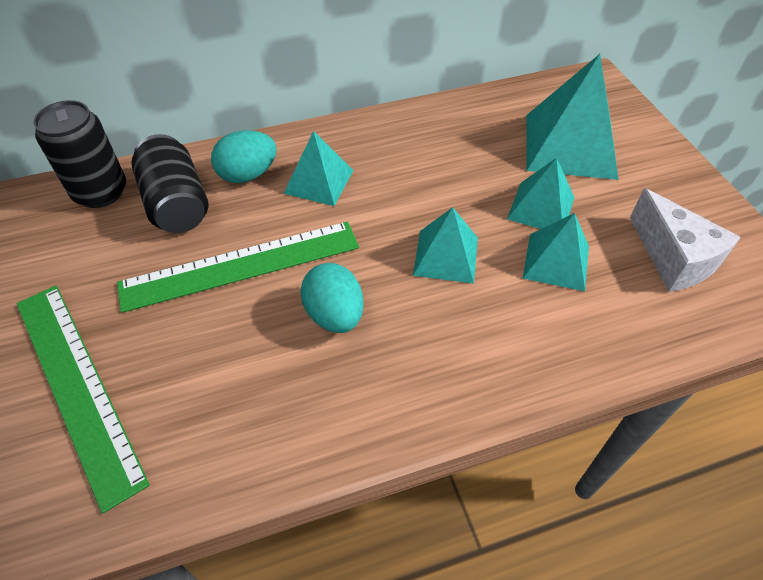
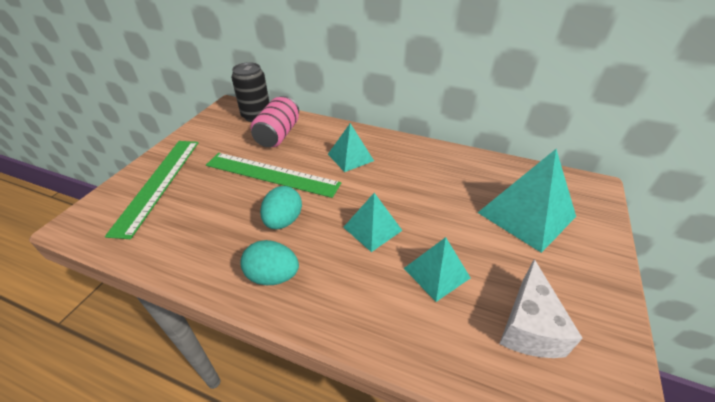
camera: 40 degrees right, 10 degrees down
(177, 204) = (278, 135): black can -> pink can
(248, 175) = (322, 138): turquoise egg -> turquoise egg (273, 276)
(541, 207) = (462, 237): turquoise pyramid -> none

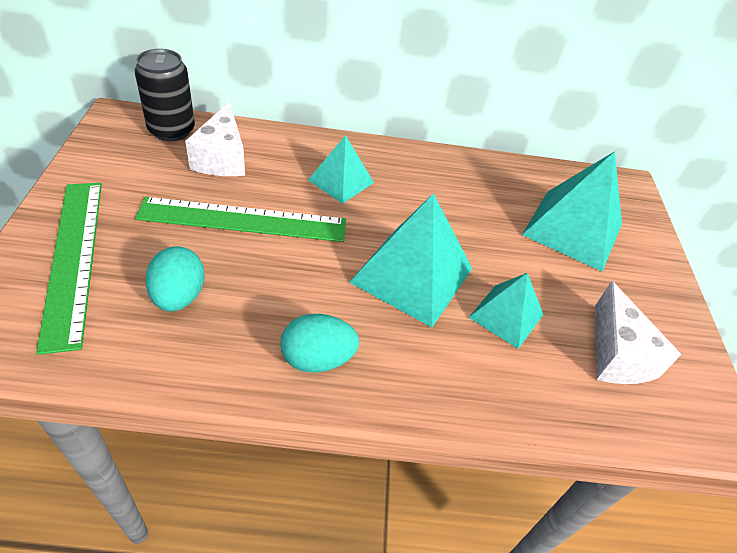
camera: 25 degrees left, 5 degrees up
(278, 135) = (222, 158): pink can -> white cheese
(283, 221) = (294, 284): turquoise egg -> turquoise egg (179, 296)
(372, 228) = (412, 275): turquoise pyramid -> turquoise pyramid, size x1.70

